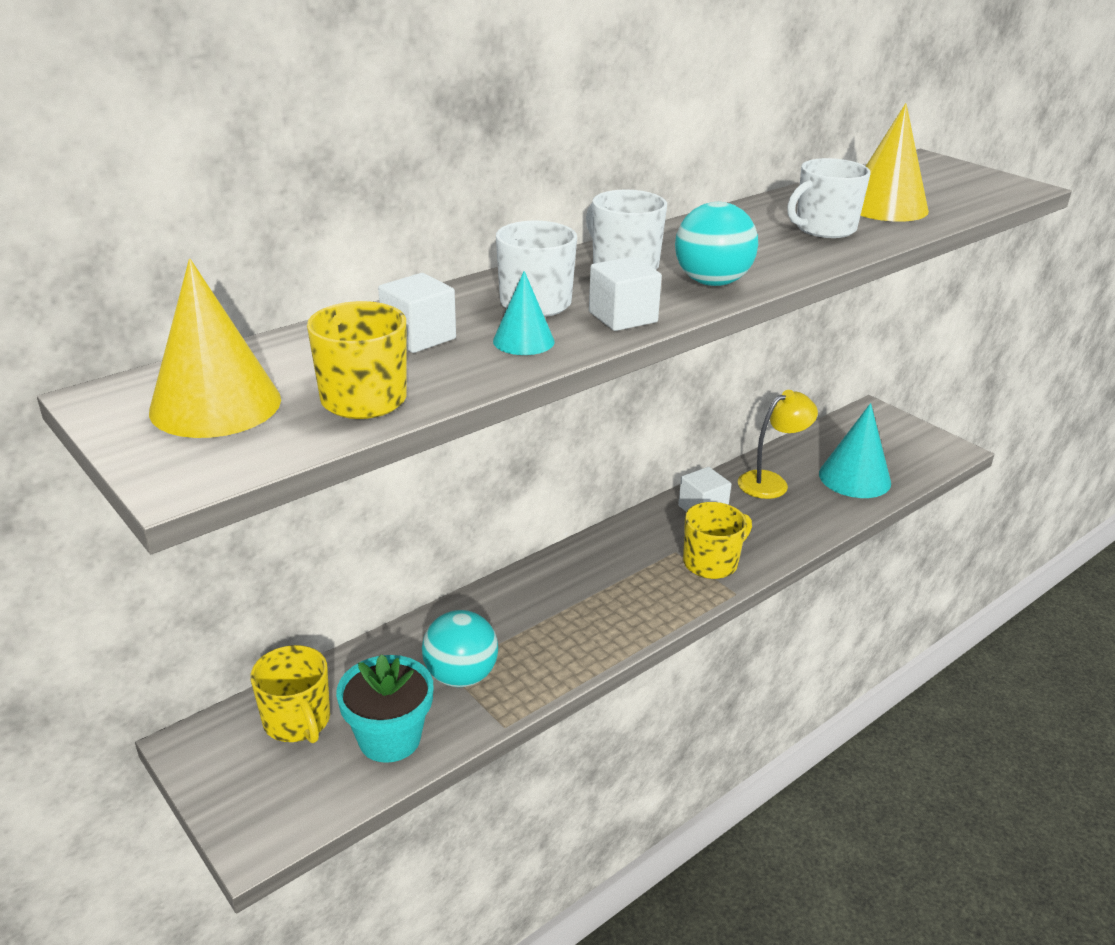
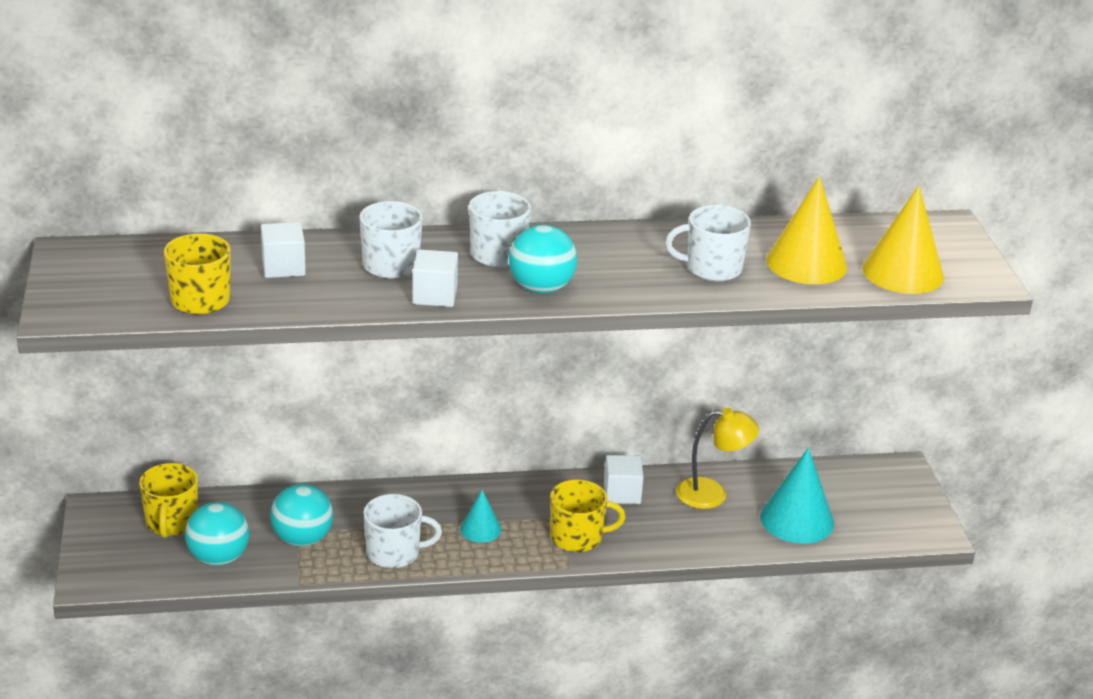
camera: 30 degrees right, 0 degrees up
(215, 405) = (118, 275): yellow cone -> yellow cone (903, 272)
(389, 738) = (218, 558): turquoise flower pot -> turquoise ball
(523, 341) = (344, 292): turquoise cone -> turquoise cone (480, 529)
(567, 649) = (394, 553): none -> white mug

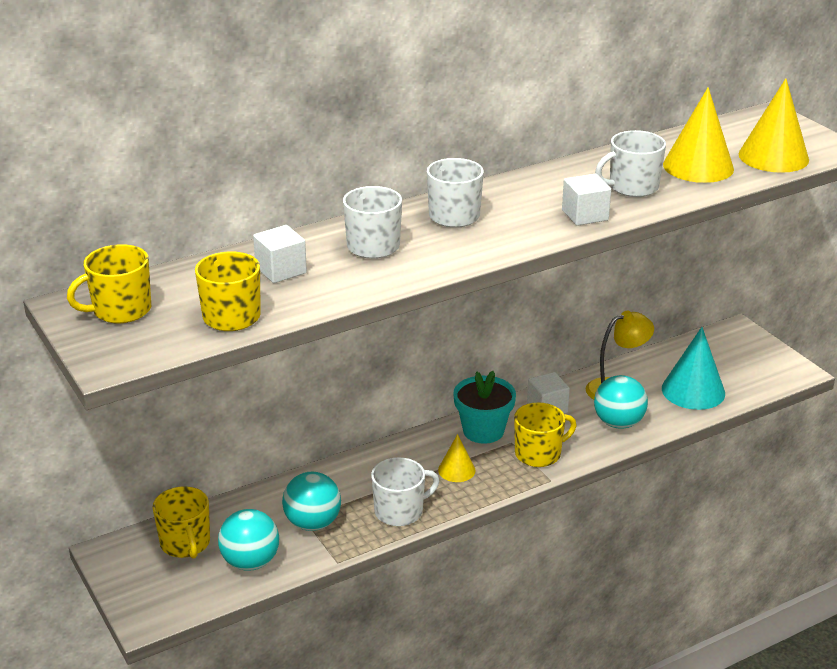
camera: 20 degrees left, 0 degrees up
(109, 268) = (120, 310): none -> yellow mug
(435, 295) = (433, 262): white cube -> white cube (585, 215)
(480, 529) = (456, 470): turquoise cone -> yellow cone
(537, 498) = (483, 431): none -> turquoise flower pot
(541, 288) = (514, 235): turquoise ball -> turquoise ball (618, 423)

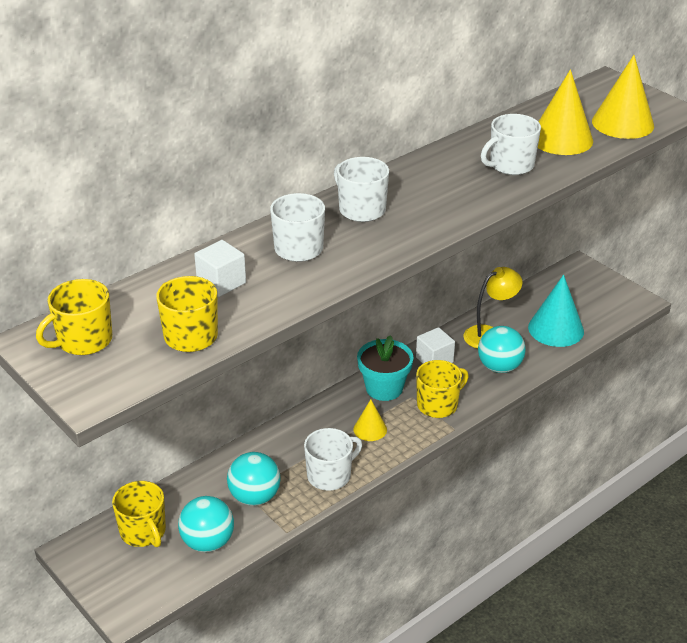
camera: 10 degrees left, 5 degrees up
(585, 215) = (478, 198): white cube -> none

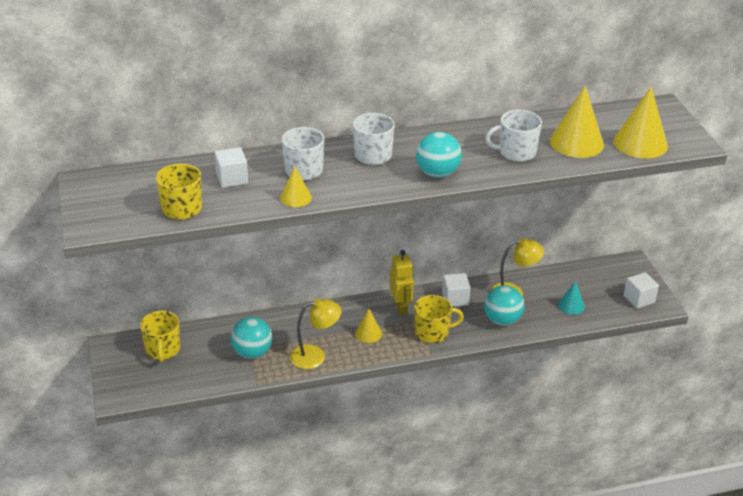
camera: 25 degrees right, 0 degrees up
(83, 340) = (114, 191): yellow mug -> none
(208, 542) = (199, 372): turquoise ball -> turquoise ball (437, 173)
(317, 283) = (295, 197): none -> yellow cone
(330, 475) = (315, 356): white mug -> yellow lamp
(384, 388) = (401, 307): turquoise flower pot -> yellow robot
(556, 329) = (571, 305): turquoise cone -> turquoise cone, size x0.55
(614, 301) = (639, 299): none -> white cube

